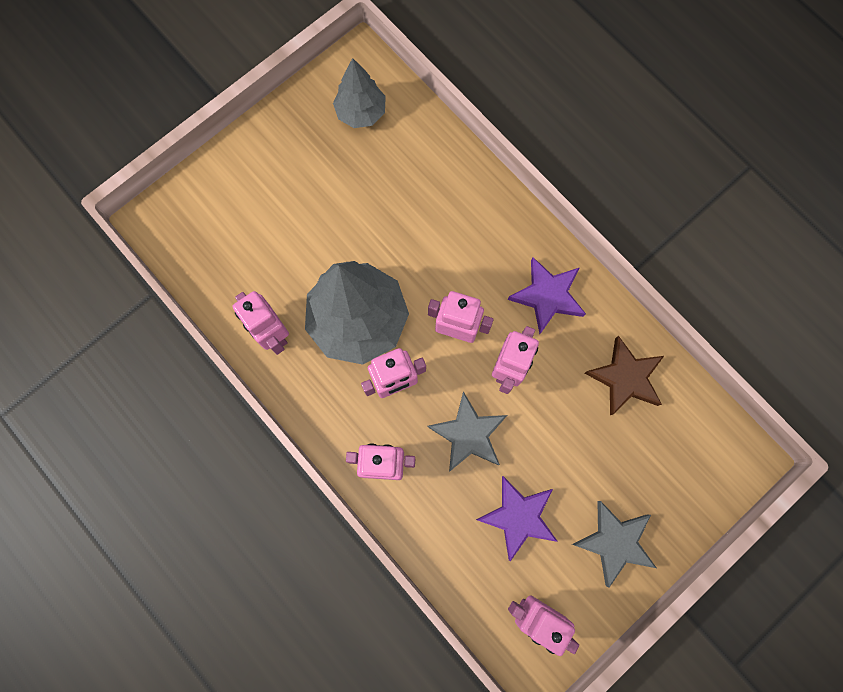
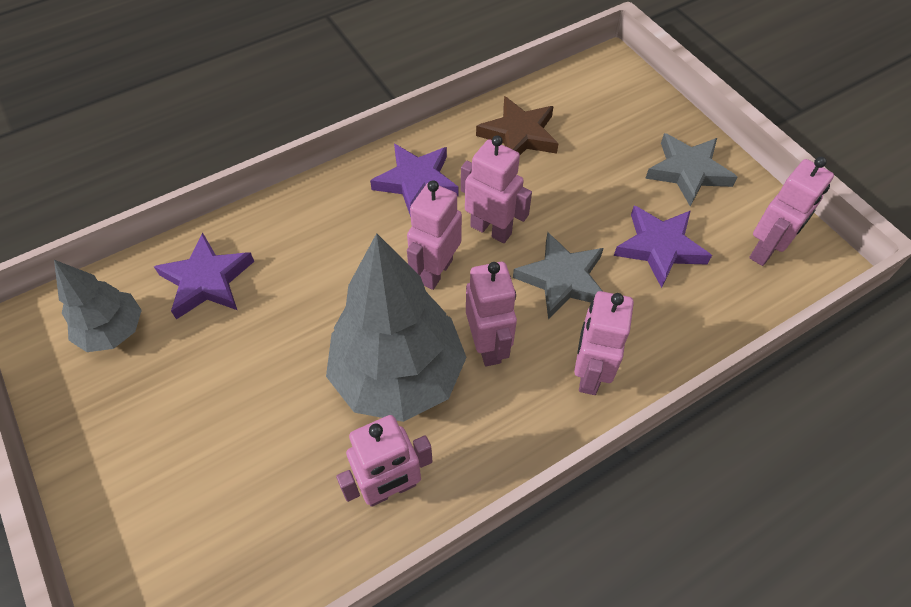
camera: 80 degrees left, 20 degrees down
(415, 161) = (207, 281): none -> purple star

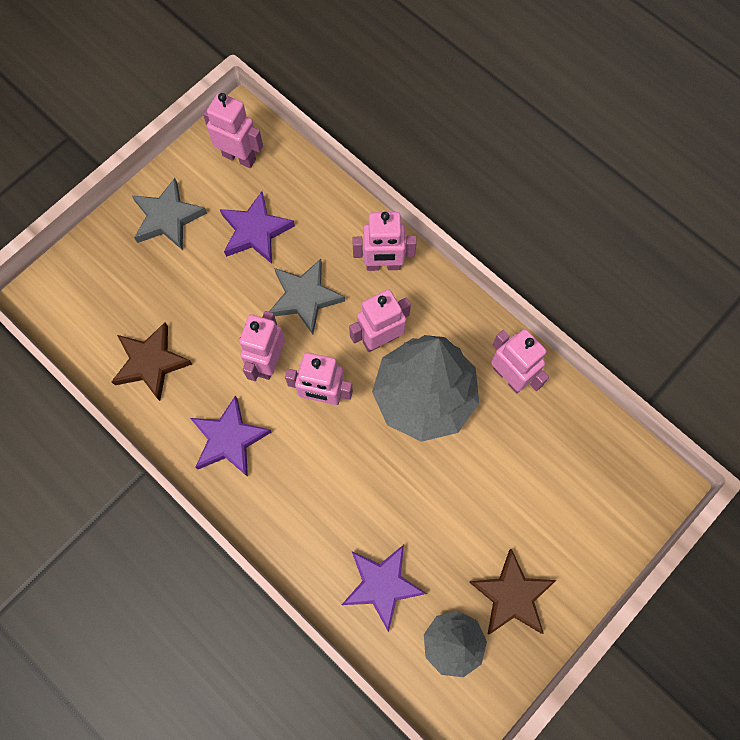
camera: 105 degrees left, 15 degrees up
(126, 406) = (512, 595): none -> brown star

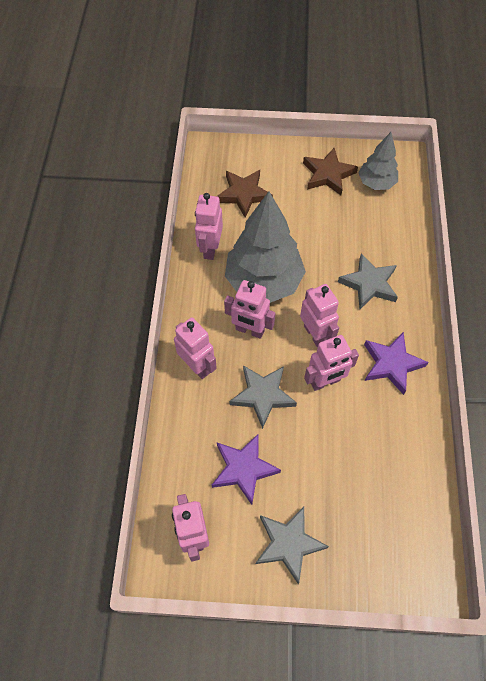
camera: 130 degrees left, 10 degrees down
(151, 363) = (396, 454): brown star -> brown star (244, 194)
(330, 501) = (369, 284): none -> grey star
(382, 585) = (383, 230): purple star -> none

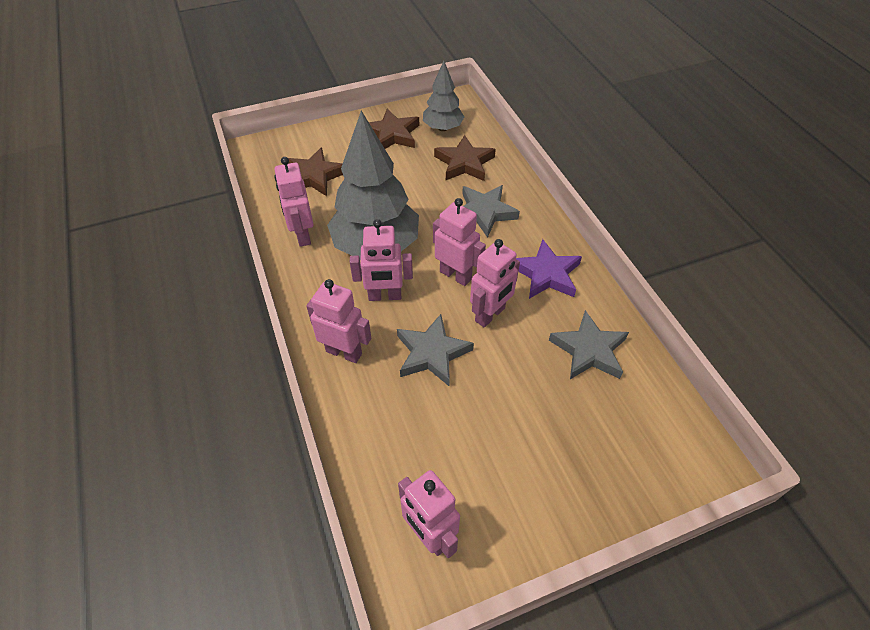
camera: 25 degrees left, 10 degrees down
(244, 469) = (450, 436): purple star -> none
(288, 543) = (541, 493): grey star -> grey star (589, 350)
(377, 227) = (464, 163): none -> brown star

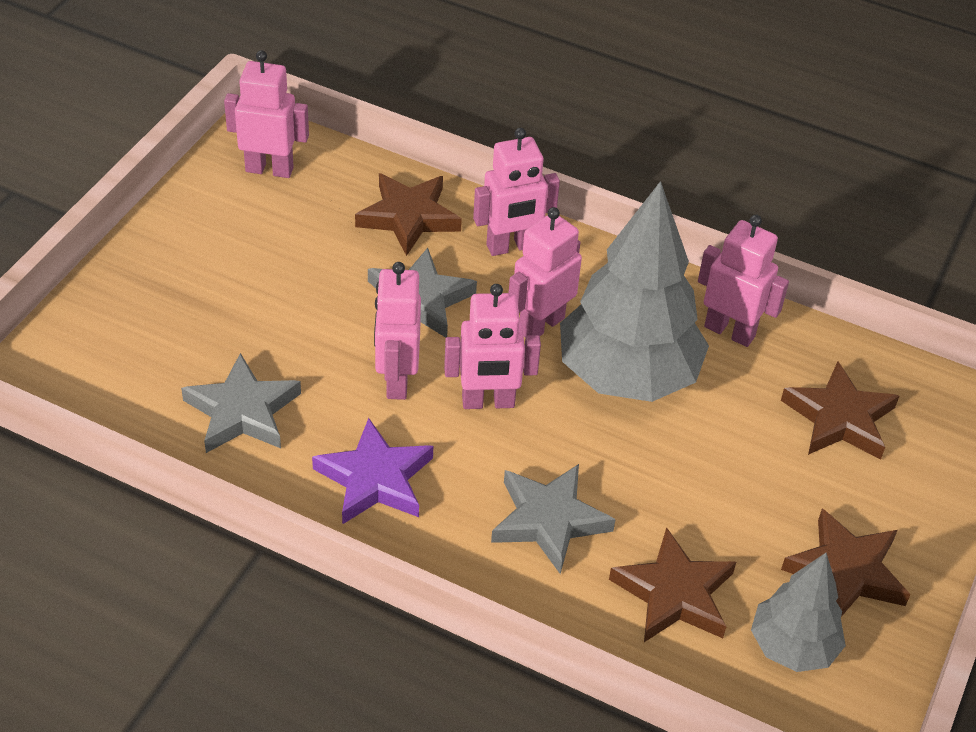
camera: 135 degrees right, 5 degrees down
(378, 417) = (408, 217): none -> brown star

